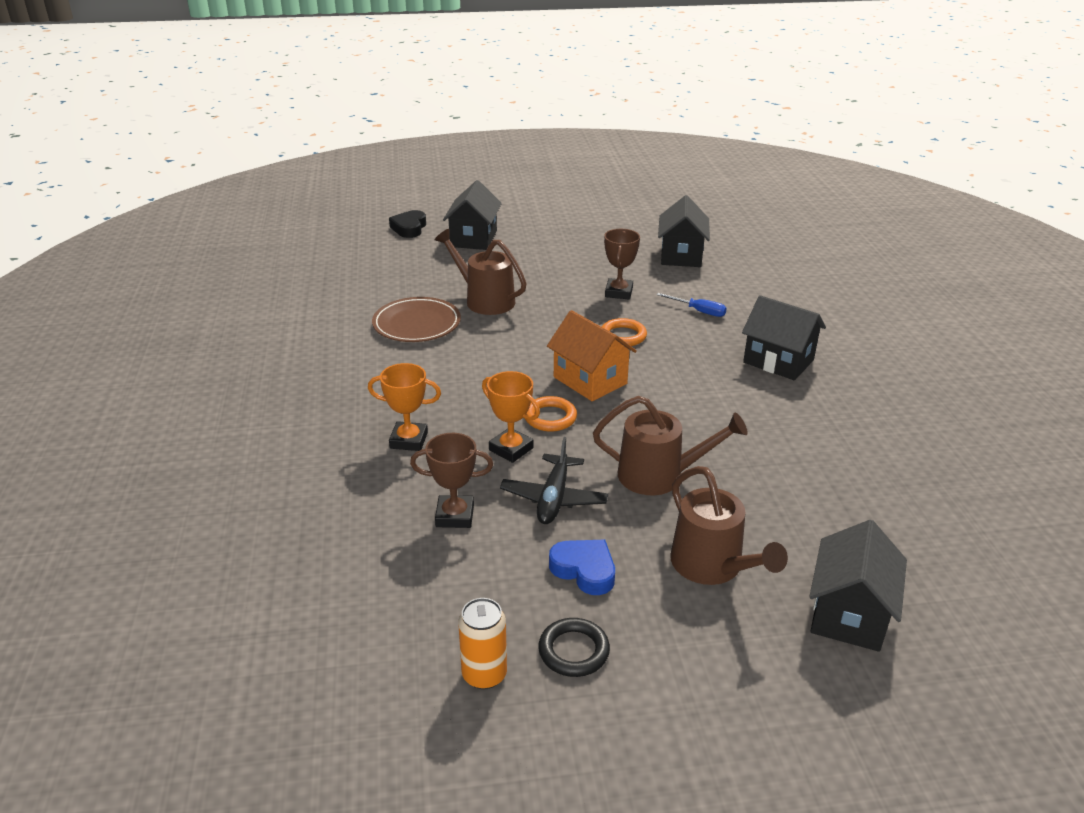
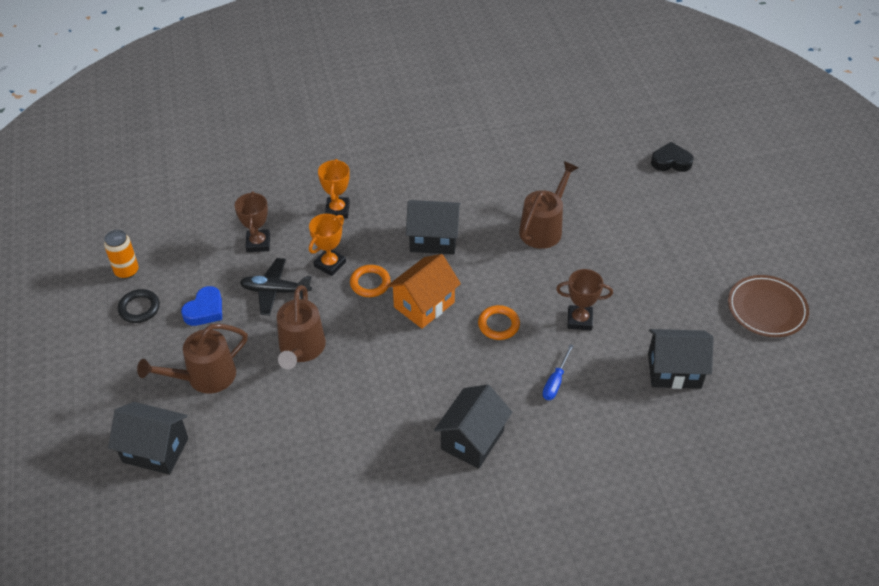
camera: 85 degrees right, 15 degrees up
(417, 324) = (495, 192): brown plate -> brown plate (767, 309)
(473, 239) = (662, 208): black house -> black house (433, 239)

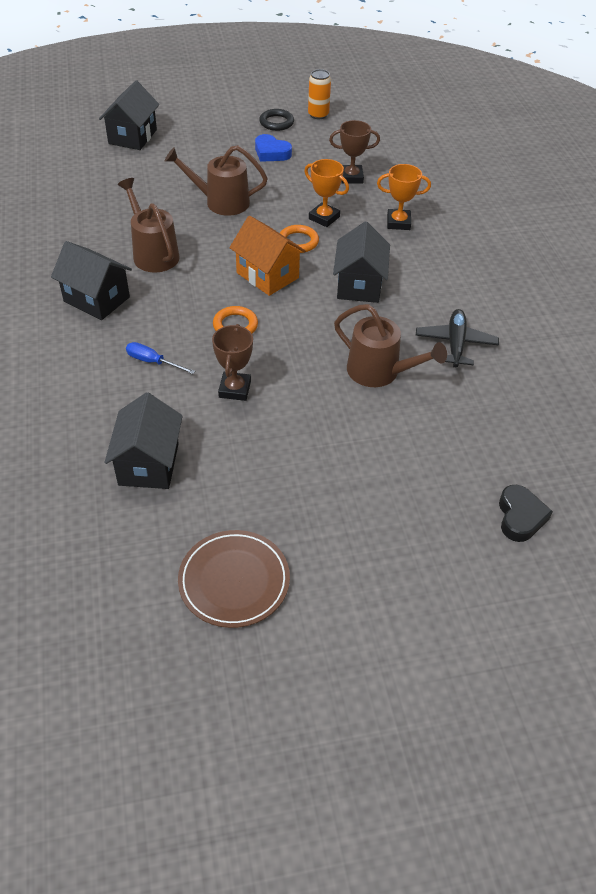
camera: 90 degrees right, 0 degrees up
(204, 377) = (199, 155): brown watering can -> brown watering can (153, 253)
(275, 291) = (291, 188): black plane -> black plane (455, 344)

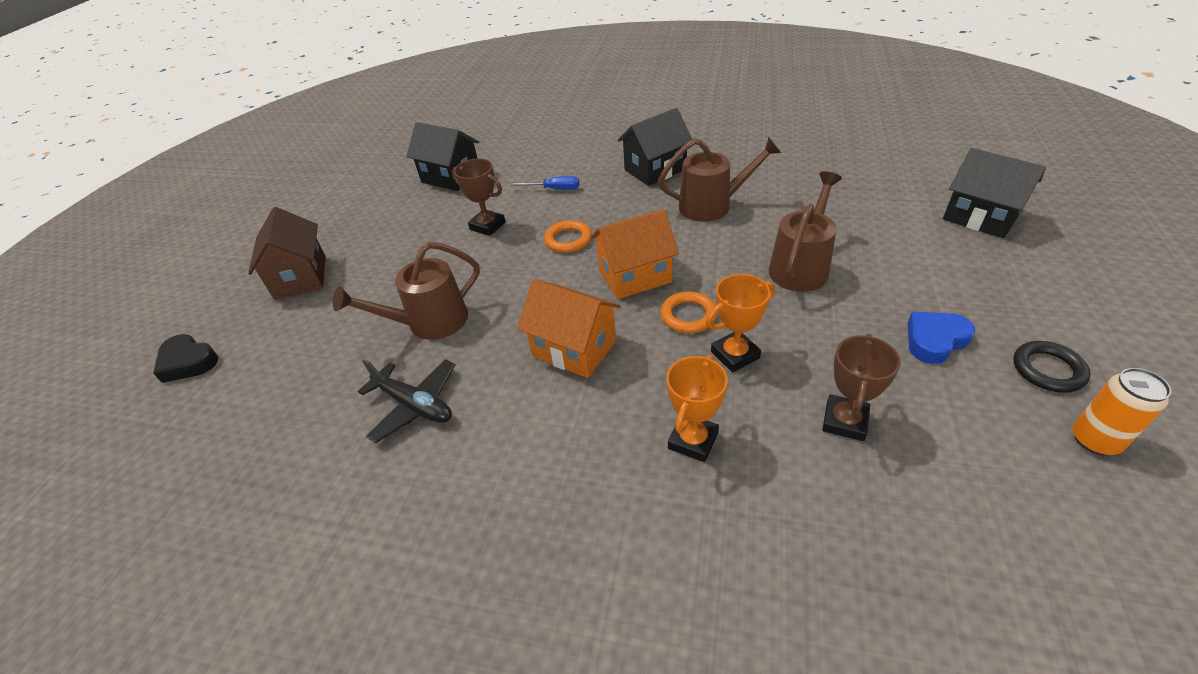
camera: 120 degrees right, 5 degrees down
(152, 362) = (554, 189): blue screwdriver -> blue screwdriver turned 45 degrees clockwise
(234, 581) = (324, 198): brown plate -> none
(359, 285) = (574, 348): black house -> orange house
(377, 504) = (300, 277): none -> brown house

